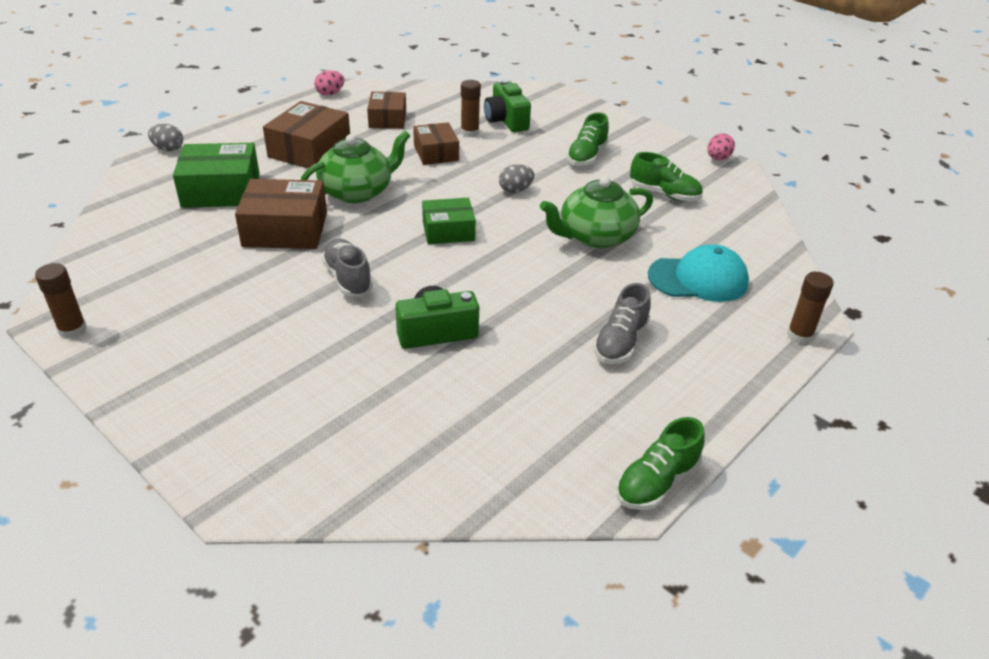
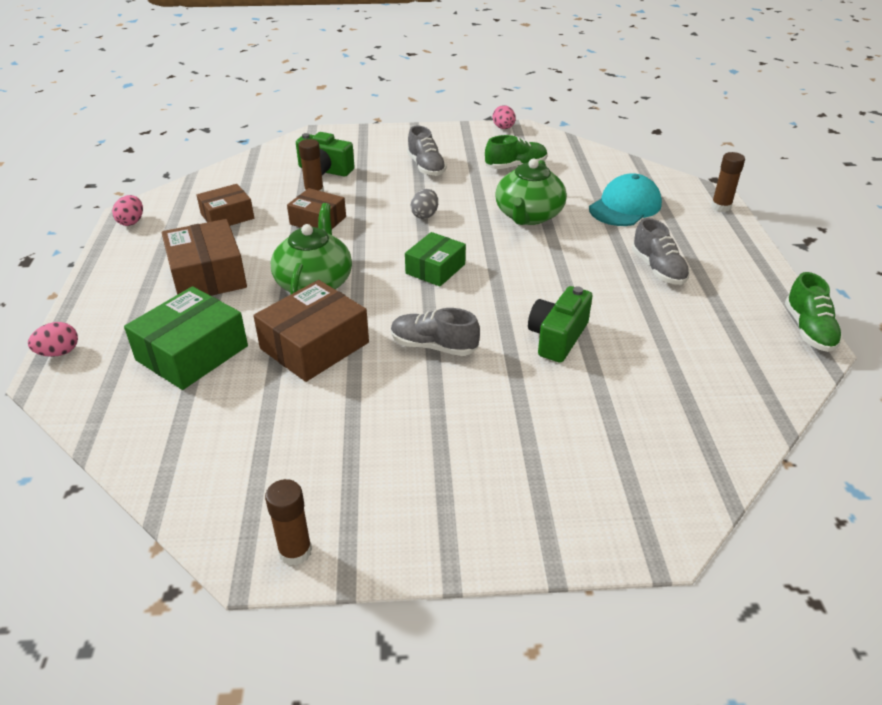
camera: 45 degrees left, 0 degrees up
(168, 149) = (59, 352): grey egg -> pink egg
(387, 119) = (227, 216): brown box -> brown box turned 75 degrees counterclockwise
(587, 156) = (426, 167): green shoe -> grey shoe

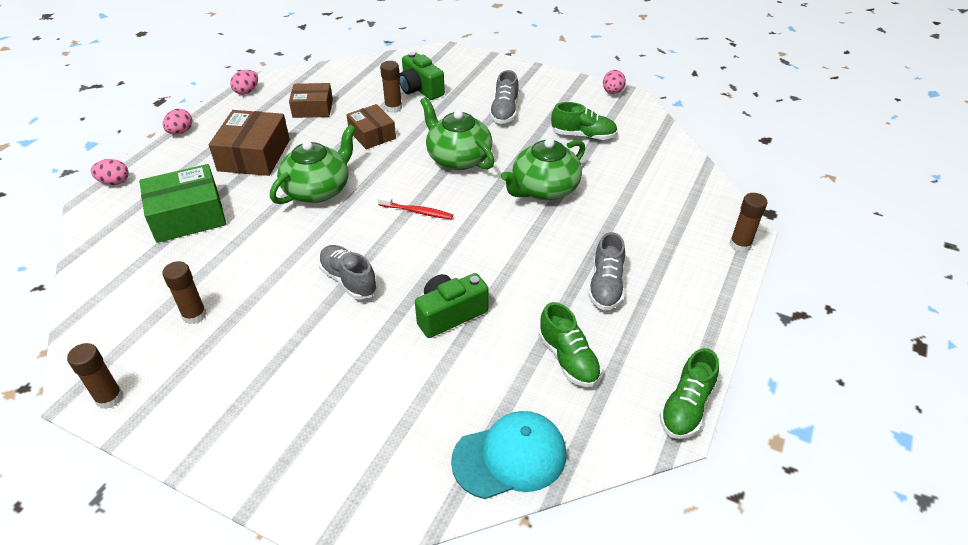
camera: 30 degrees right, 5 degrees up
(91, 280) = (180, 132): none -> pink egg
(305, 437) = (194, 315): none -> brown glue stick
(314, 345) = (268, 243): brown box -> none
(425, 215) = (458, 158): grey egg -> green teapot
(435, 269) = (417, 212): green box -> red toothbrush
(625, 206) = (643, 211): turquoise cap -> turquoise cap (510, 457)
(689, 332) = (568, 359): none -> green shoe

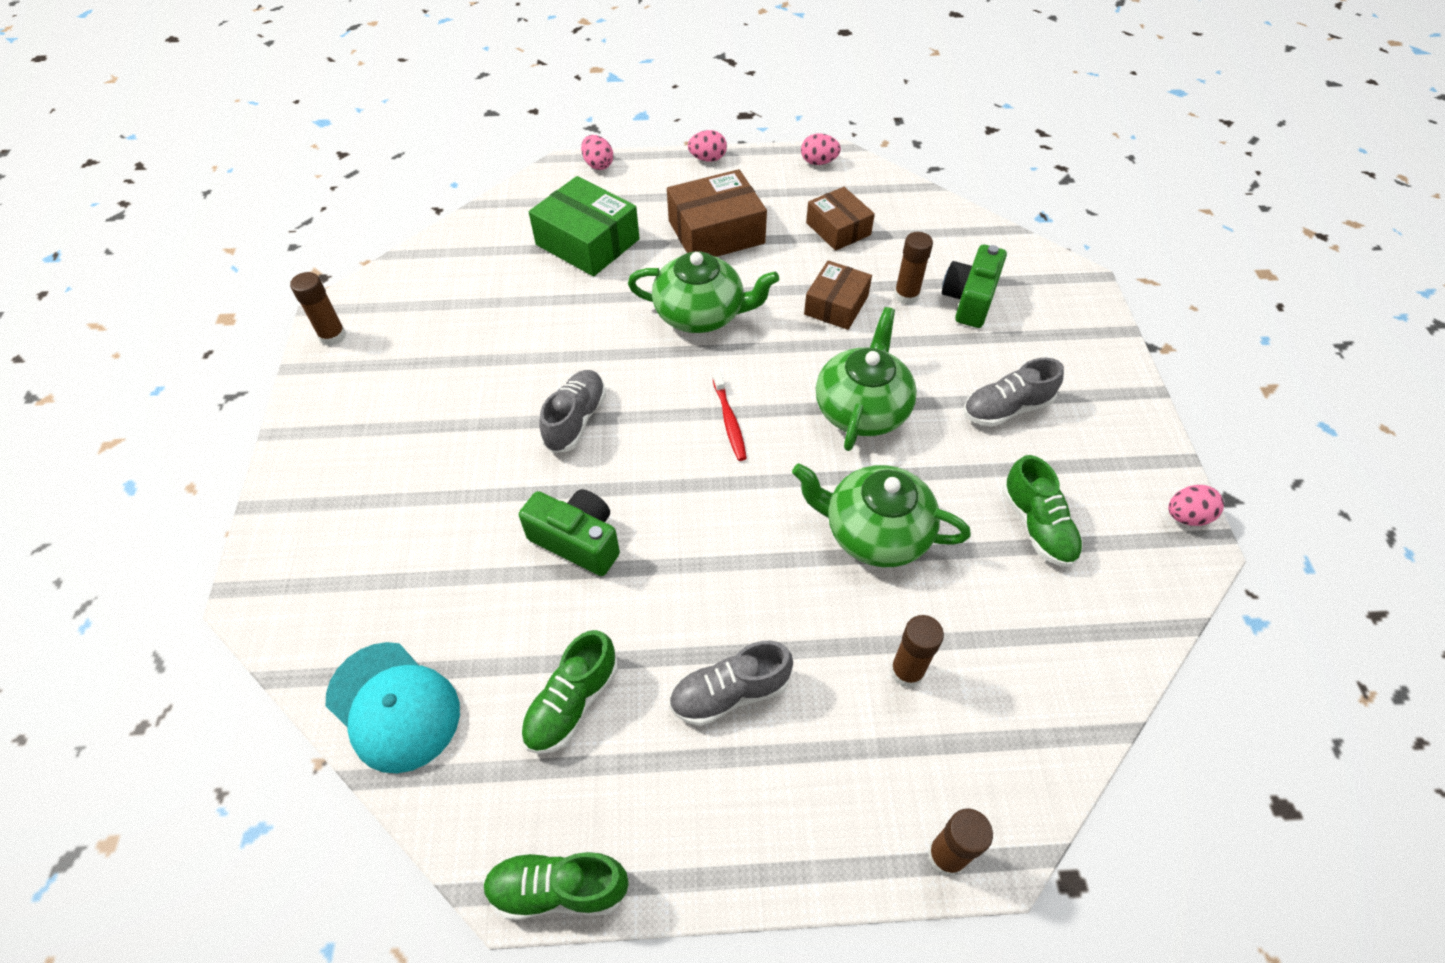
camera: 60 degrees right, 10 degrees up
(194, 315) = (458, 330): brown glue stick -> brown glue stick (907, 671)

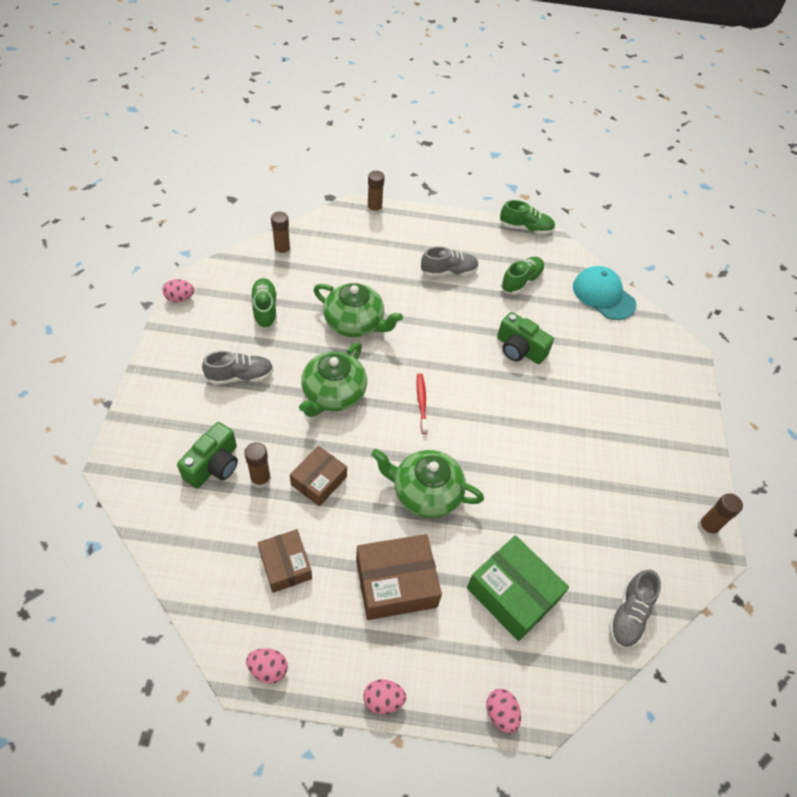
camera: 175 degrees left, 0 degrees up
(575, 420) = (521, 422): grey shoe -> grey shoe (629, 615)
(907, 671) = (364, 264): brown glue stick -> brown glue stick (282, 251)

